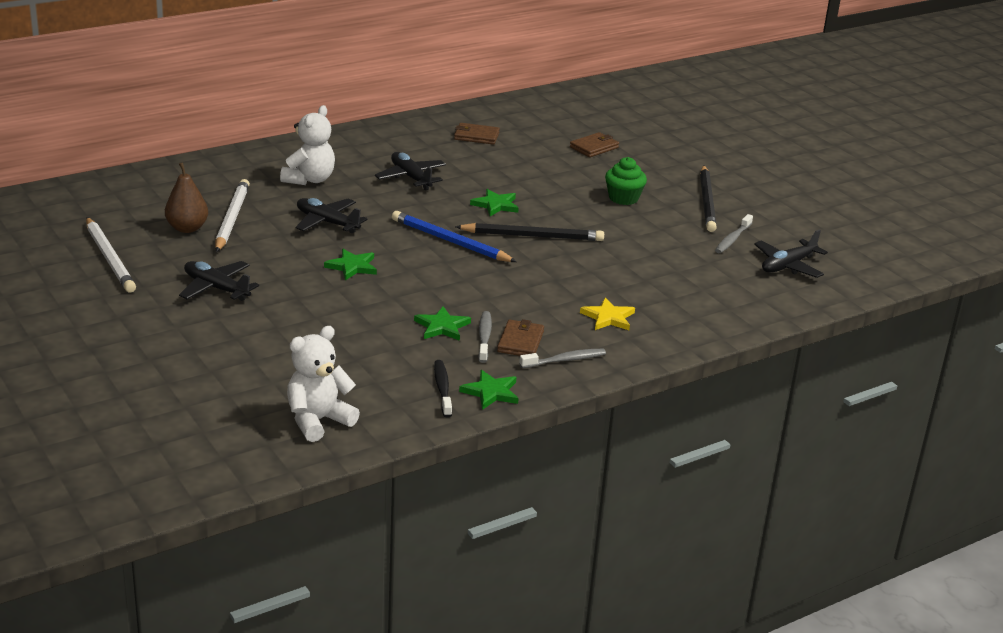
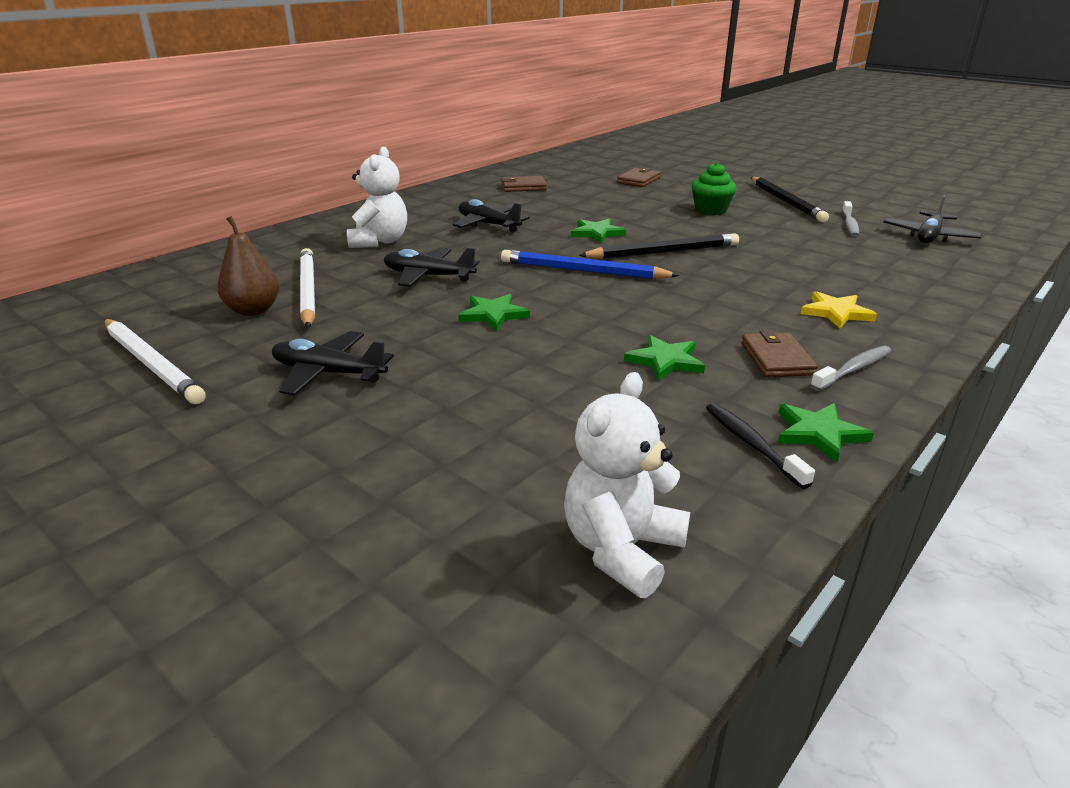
camera: 15 degrees left, 0 degrees up
(484, 337) = (729, 362): grey toothbrush -> none

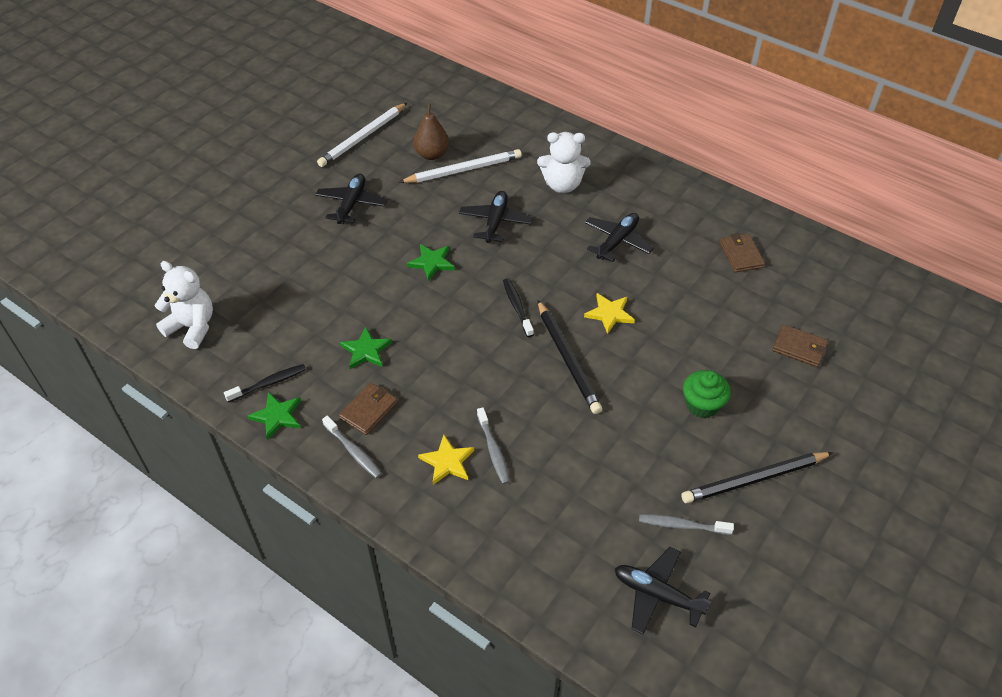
camera: 85 degrees right, 20 degrees up
(583, 271) = (517, 307): blue pencil -> black toothbrush
(597, 233) = (609, 314): green star -> yellow star
(776, 359) = (369, 410): brown wallet -> brown wallet turned 45 degrees counterclockwise
(806, 289) = (493, 450): none -> grey toothbrush

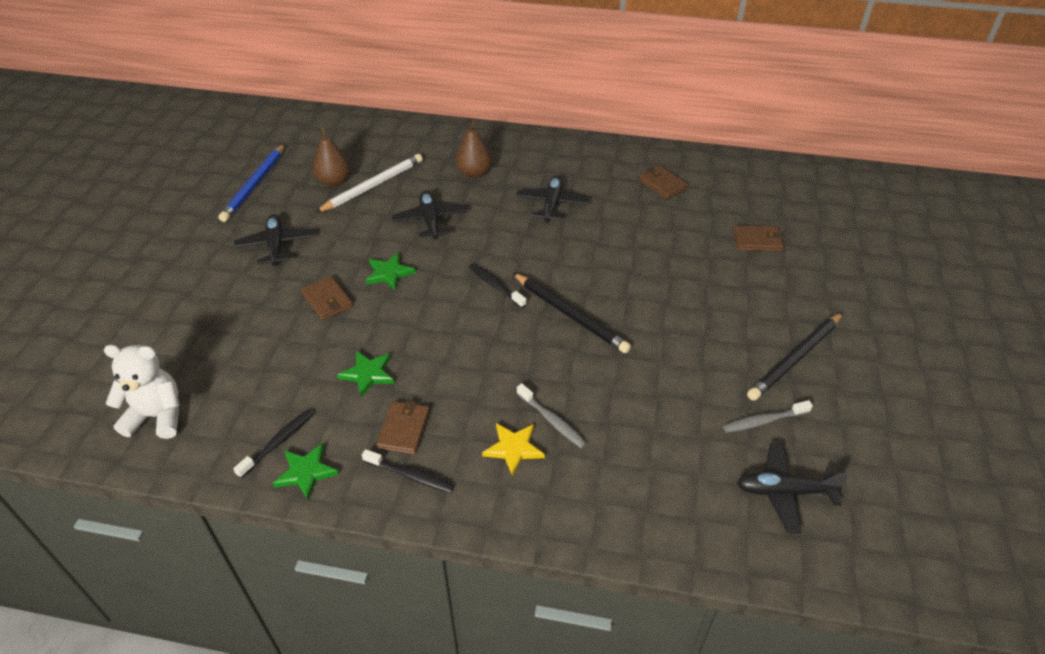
camera: 25 degrees left, 5 degrees down
(353, 451) = (410, 475): grey toothbrush -> black toothbrush
(363, 137) = (254, 185): white pencil -> blue pencil
(367, 271) = (327, 300): none -> brown wallet
(562, 185) = (474, 173): white teddy bear -> brown pear
(609, 314) = (583, 265): yellow star -> none
(702, 405) = (711, 313): green cupcake -> none

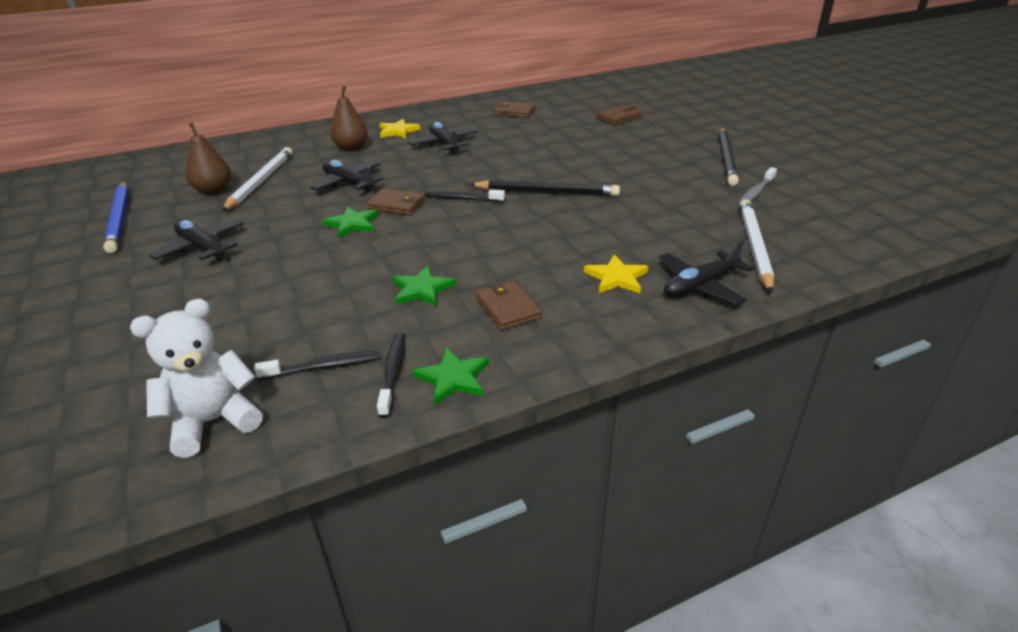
camera: 35 degrees left, 10 degrees down
(327, 300) = (311, 261): brown wallet -> brown wallet (396, 205)
(410, 475) = (557, 332): black toothbrush -> black toothbrush (323, 367)
(532, 167) = (398, 131): none -> yellow star
(552, 421) = (621, 250): grey toothbrush -> none
(670, 487) = (754, 247): none -> white pencil
(784, 492) = (821, 218): black plane -> black plane (700, 286)

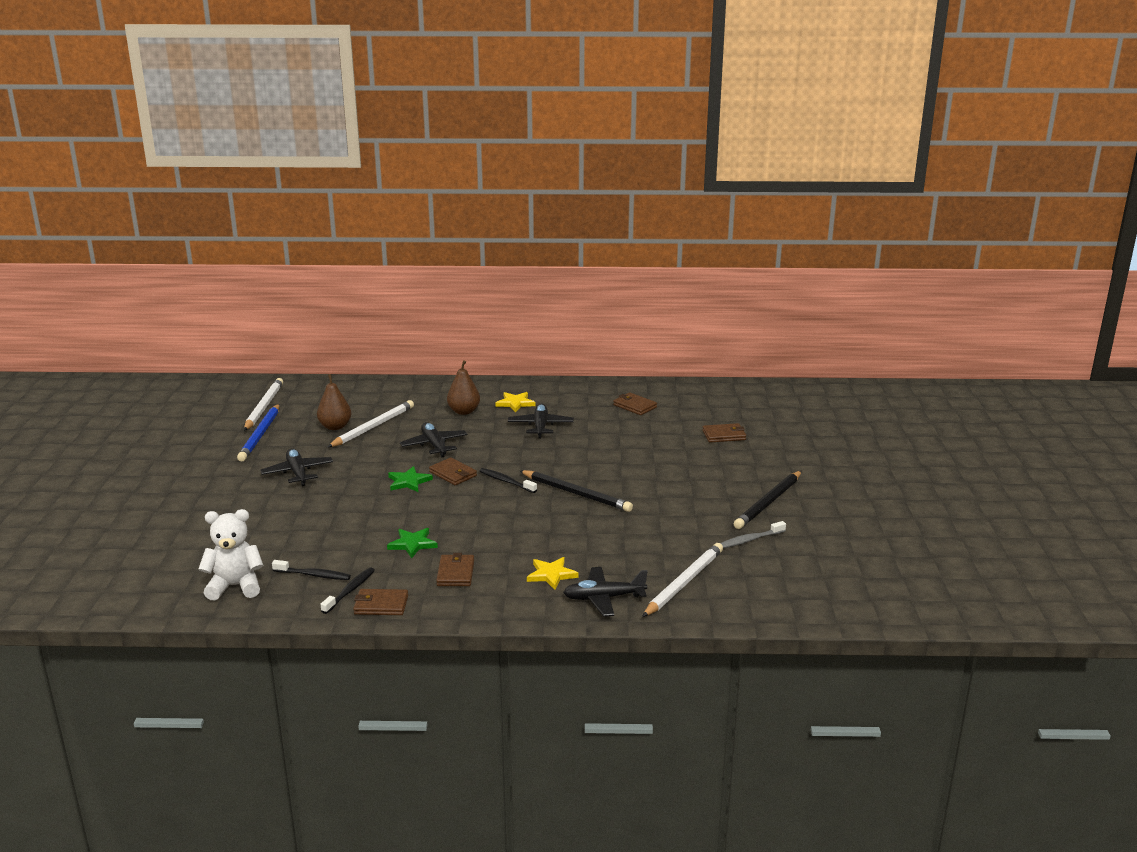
camera: 25 degrees right, 10 degrees down
(105, 190) = (264, 407): none -> white pencil
(453, 378) = (381, 605): green star -> brown wallet

